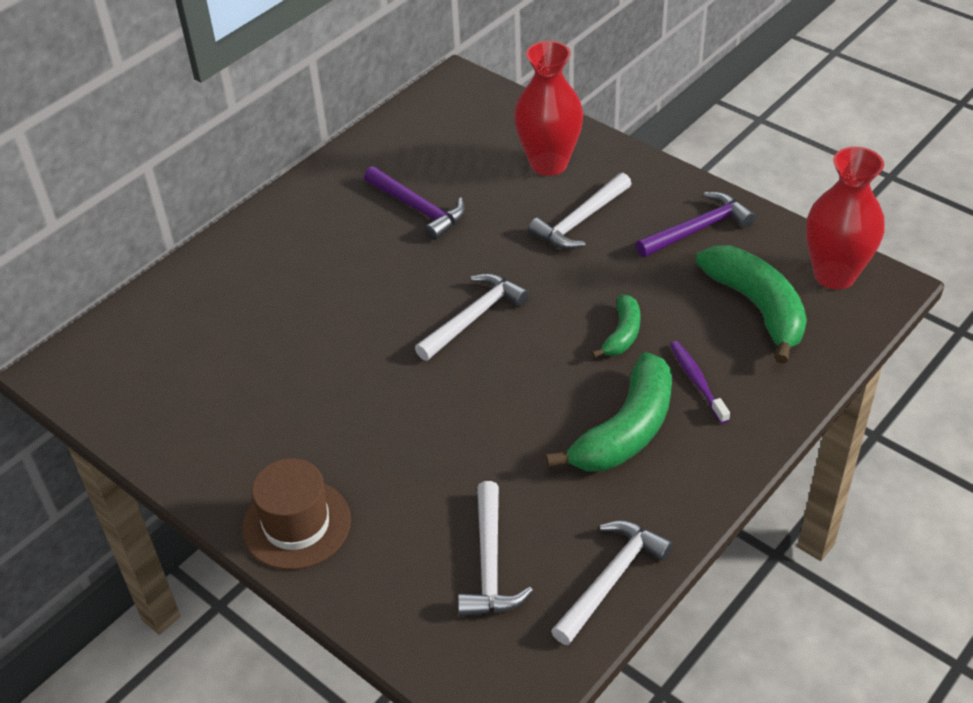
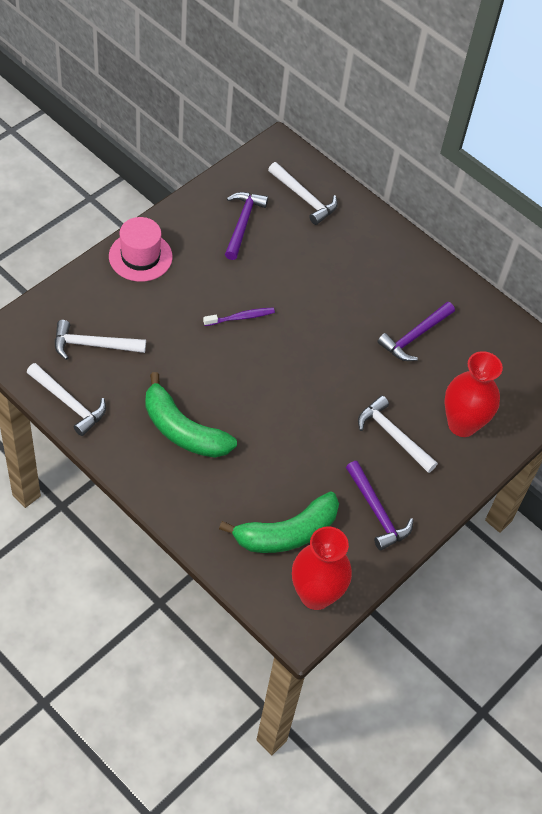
camera: 85 degrees right, 10 degrees up
(221, 400) = (243, 223): none -> purple hammer
(296, 524) = (140, 256): brown hat -> pink hat
(474, 317) = (298, 358): white hammer -> white hammer (304, 198)
(622, 334) = (271, 443): green banana -> none
(697, 381) = (219, 479): purple toothbrush -> purple toothbrush (240, 317)

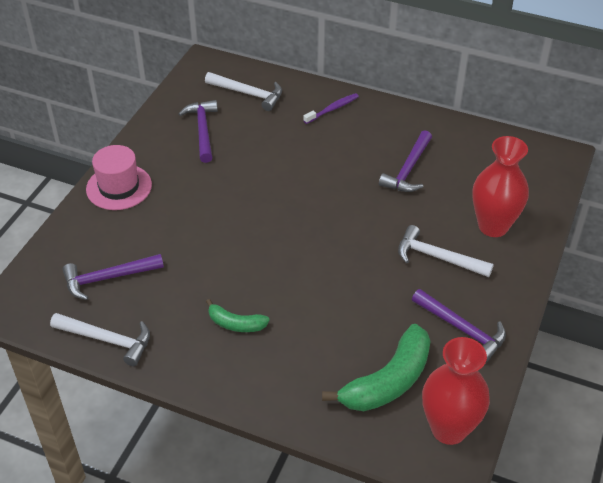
camera: 15 degrees left, 10 degrees down
(93, 345) = (107, 278): white hammer -> purple hammer
(183, 430) = (236, 324): green banana -> green banana, size x0.54
(240, 317) = (241, 207): purple toothbrush -> purple toothbrush (332, 109)

